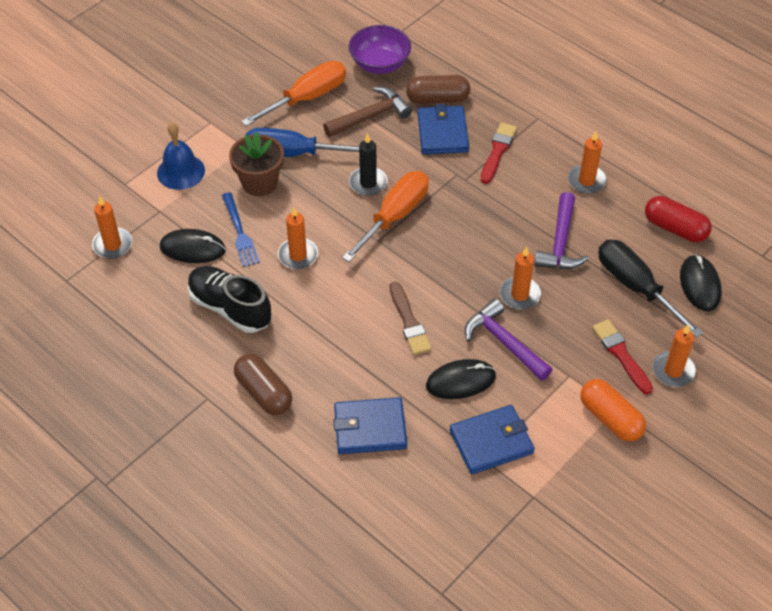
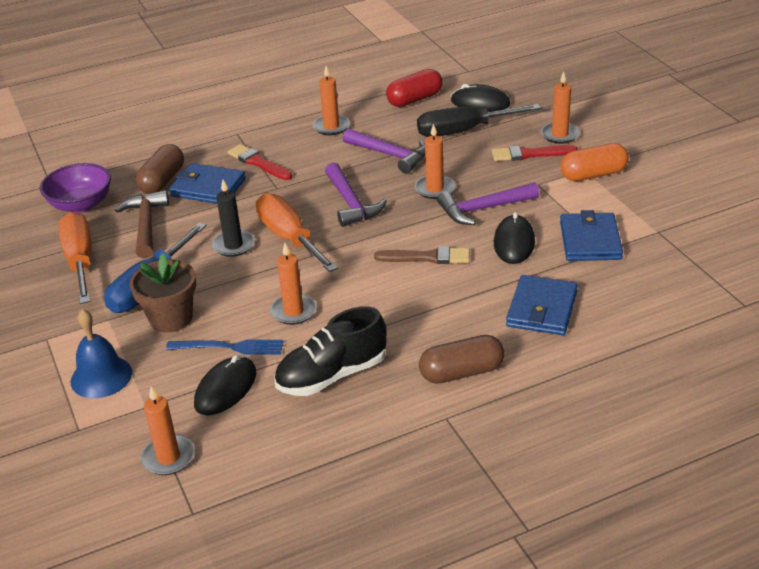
camera: 65 degrees left, 15 degrees down
(466, 240) = (351, 203): none -> purple hammer

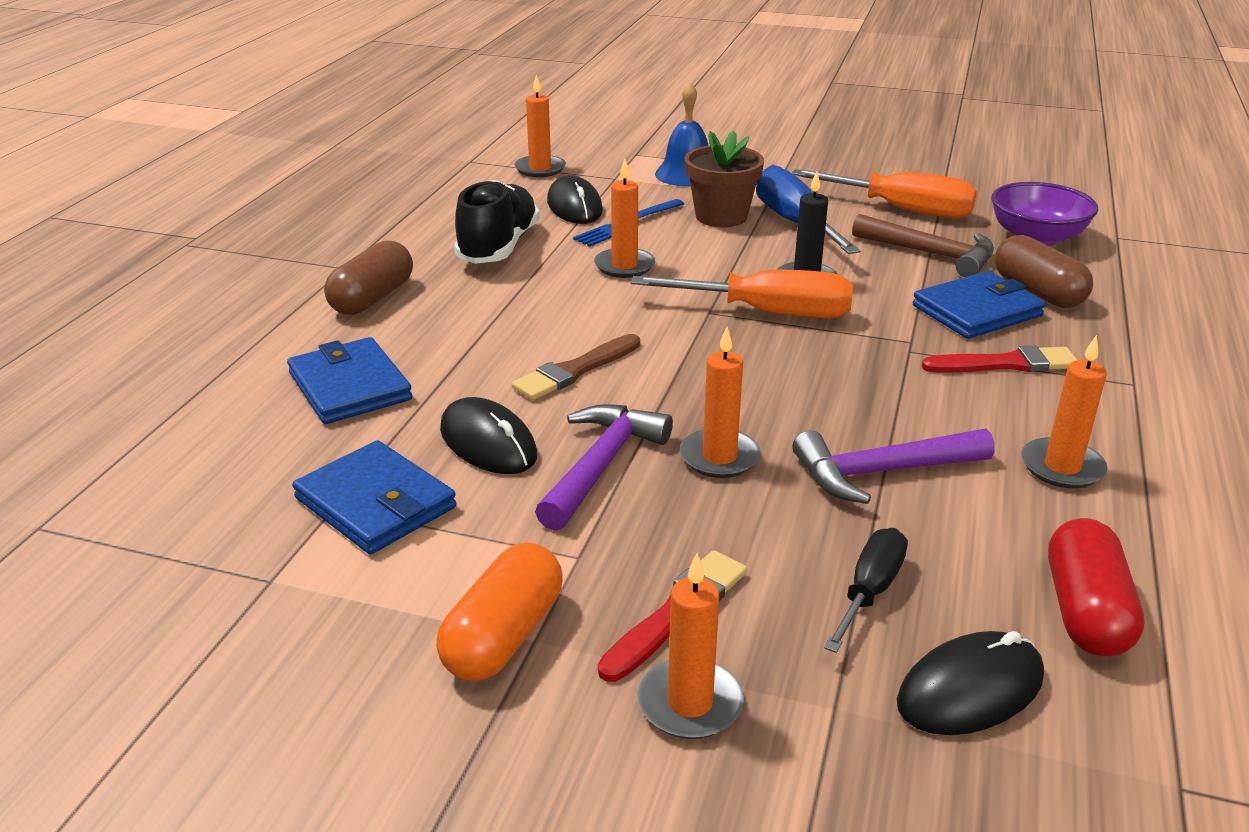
camera: 130 degrees right, 5 degrees down
(351, 203) = (785, 380): purple hammer -> none
(463, 131) = (870, 591): black screwdriver -> black screwdriver, size x0.59

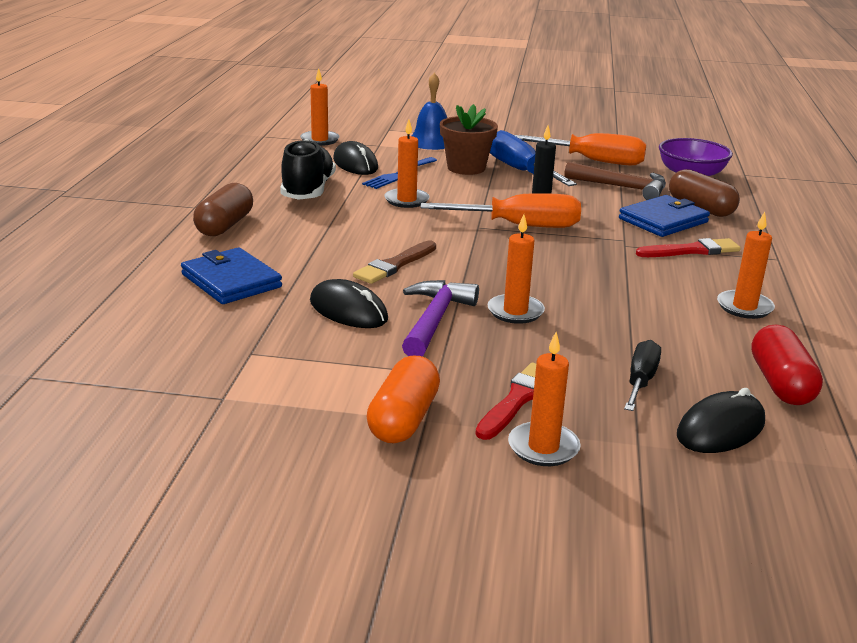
camera: 10 degrees left, 5 degrees down
(375, 503) = (280, 349): blue wallet -> none
(881, 472) = (627, 315): purple hammer -> none

